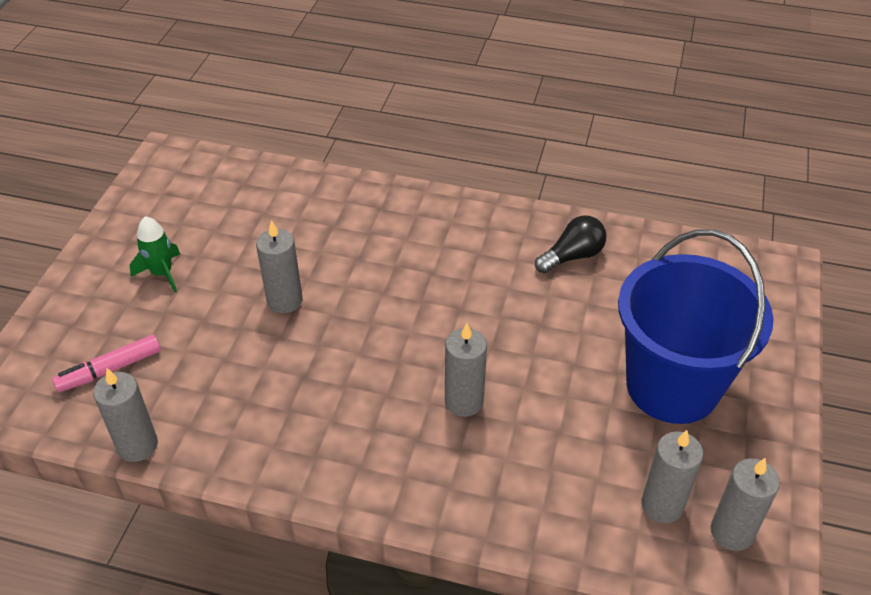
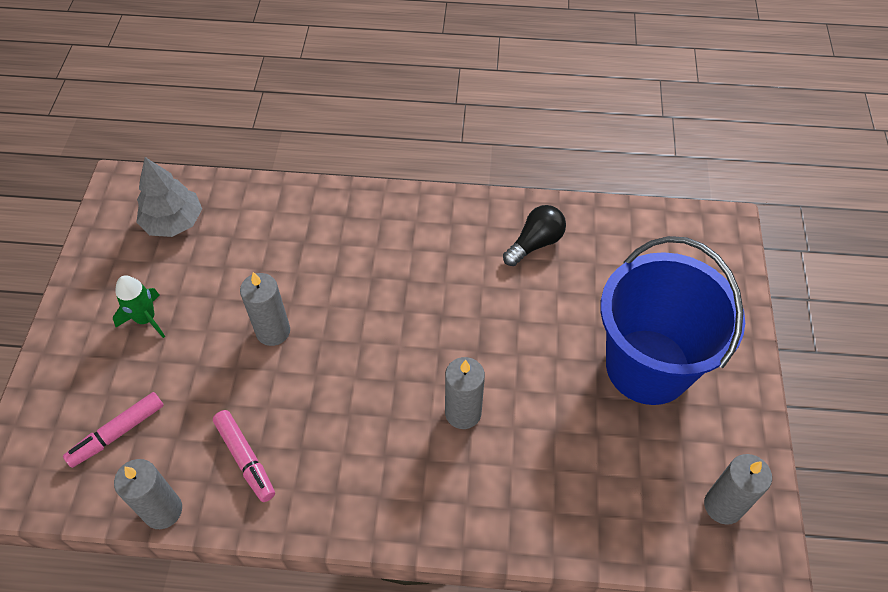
camera: 10 degrees left, 10 degrees up
(209, 193) = (173, 222): none -> grey tree
(230, 411) = (245, 459): none -> pink marker
(662, 505) = (658, 489): grey candle -> none

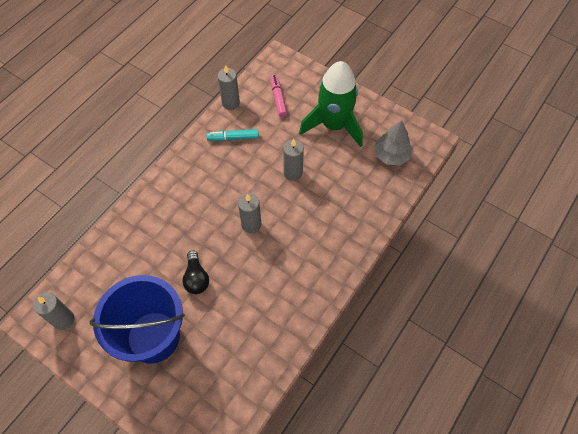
camera: 120 degrees right, 5 degrees up
(146, 319) = (334, 125): green rocket -> green rocket, size x2.24
(245, 459) = (233, 138): pink marker -> turquoise marker
(463, 413) = (193, 232): grey candle -> grey candle (251, 224)
(535, 243) = (268, 328): black light bulb -> black light bulb (196, 278)

